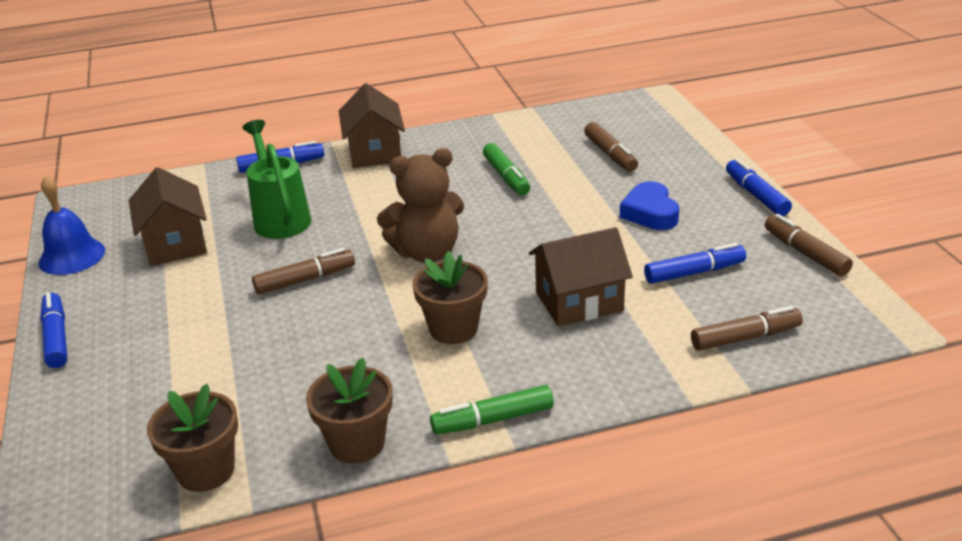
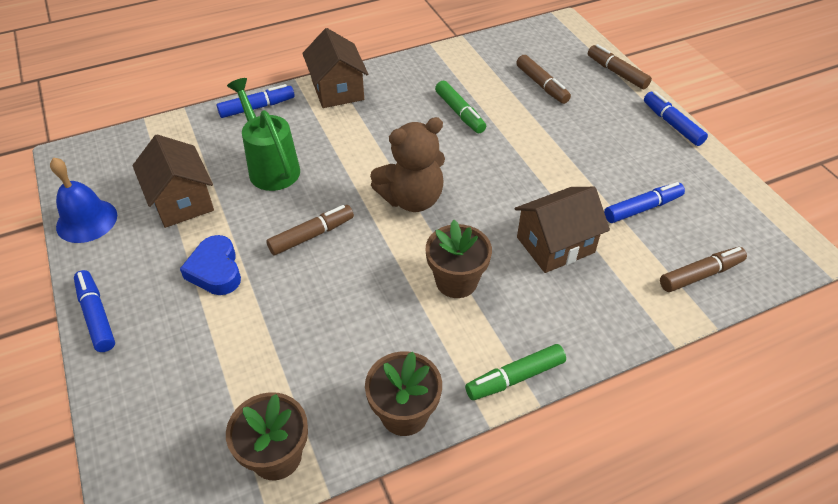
camera: 10 degrees left, 15 degrees up
(650, 213) = (590, 146): blue heart -> blue heart (215, 270)
(805, 253) = (726, 183): brown marker -> brown marker (617, 73)

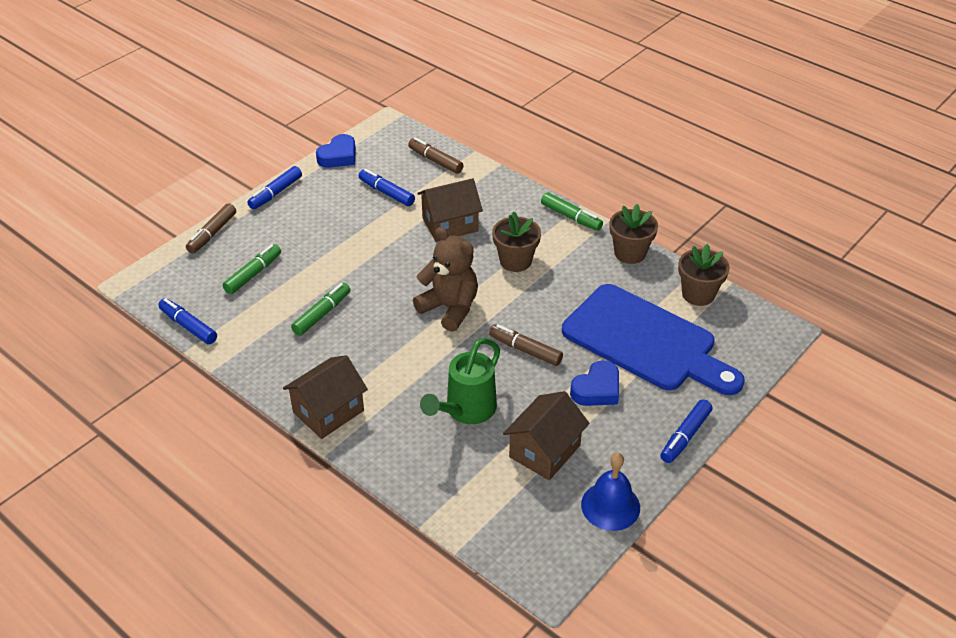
camera: 115 degrees left, 5 degrees down
(244, 348) = (645, 341): none -> blue cutting board
(257, 107) = (389, 462): blue marker -> blue marker (188, 326)
(541, 85) = (253, 274): brown marker -> green marker
(555, 245) = (450, 224): brown house -> brown house turned 60 degrees counterclockwise
(734, 187) = (338, 156): none -> blue heart

